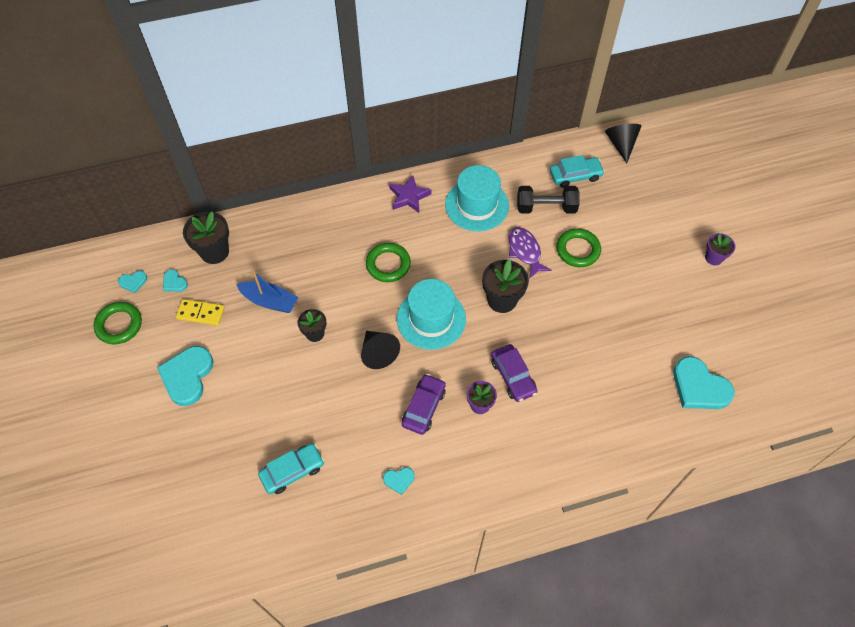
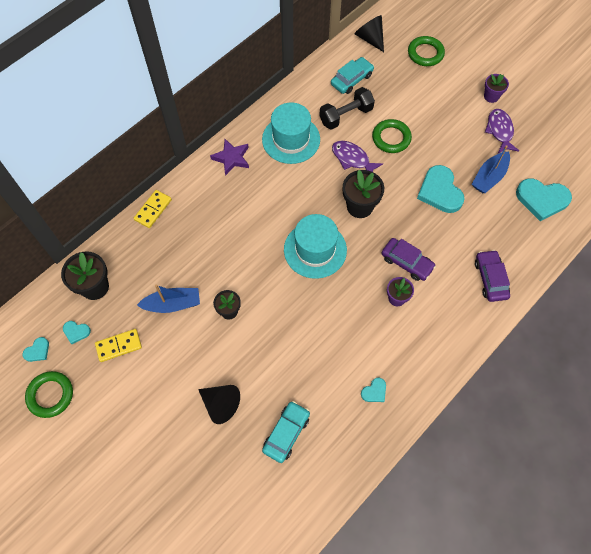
camera: 30 degrees left, 5 degrees up
(187, 376) = (144, 405): turquoise heart -> turquoise heart (440, 191)
(308, 209) = (153, 210): none -> yellow domino
(378, 353) = (291, 299): black cone -> black cone (221, 404)
(388, 264) = (251, 223): green ring -> green ring (425, 53)
(424, 407) = (356, 323): purple car -> purple car (490, 279)
(656, 337) = (489, 177): none -> blue boat
(699, 296) = (500, 131): none -> purple fish

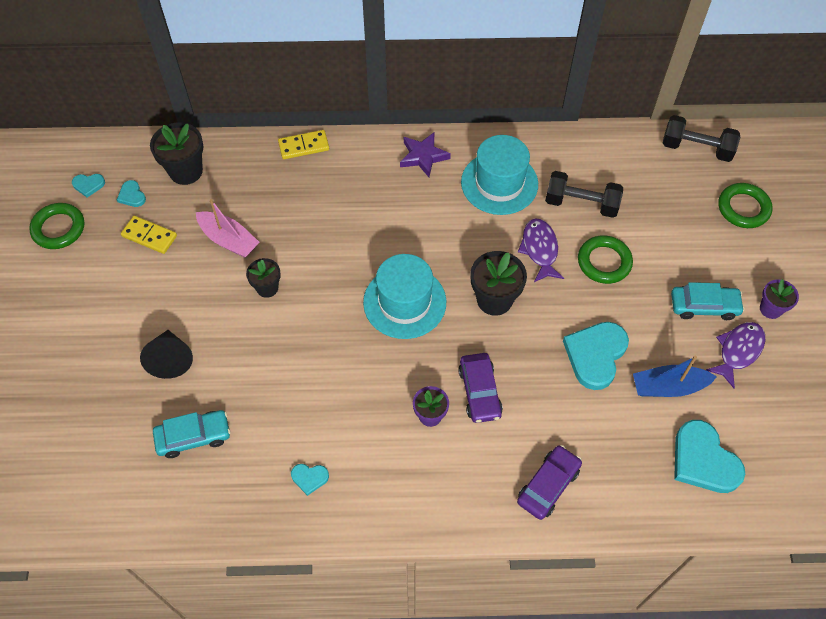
camera: 45 degrees right, 5 degrees down
(172, 304) = (228, 240): blue boat -> pink boat
(351, 80) = (628, 174): turquoise car -> turquoise car (704, 306)
(370, 38) = (696, 148): black cone -> black dumbbell

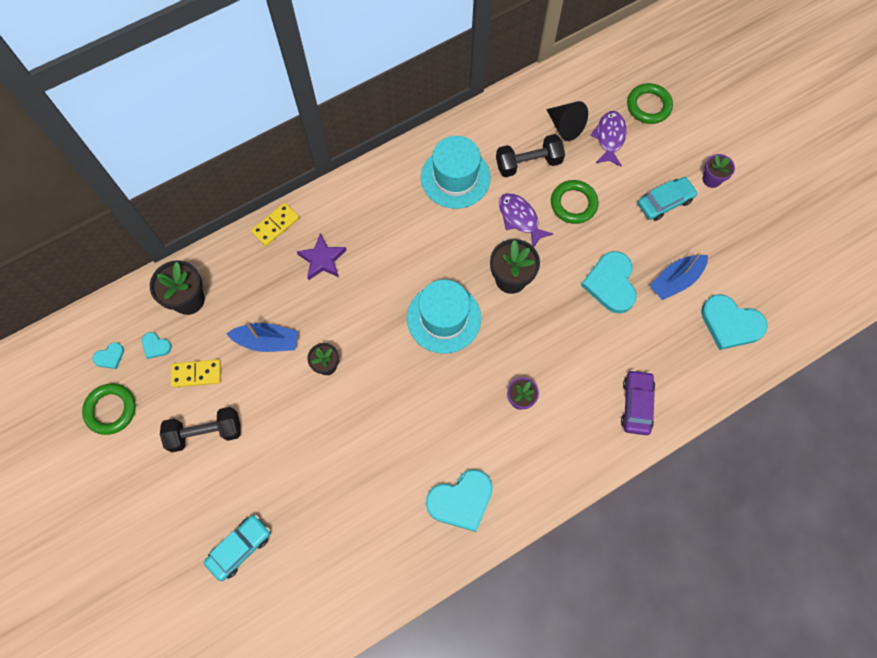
camera: 30 degrees left, 10 degrees up
(171, 359) = (288, 469): black cone -> black cone (565, 126)
(193, 437) = (350, 521): turquoise car -> turquoise car (240, 548)
(228, 240) = (267, 341): pink boat -> blue boat
(309, 478) = (461, 500): turquoise heart -> turquoise heart, size x2.10
(423, 156) = (380, 185): purple star -> purple star (322, 259)
(479, 392) = (544, 360): purple car -> none
(696, 148) = (587, 72): black dumbbell -> black dumbbell (205, 433)
(738, 351) = (707, 225): purple fish -> purple fish (609, 138)

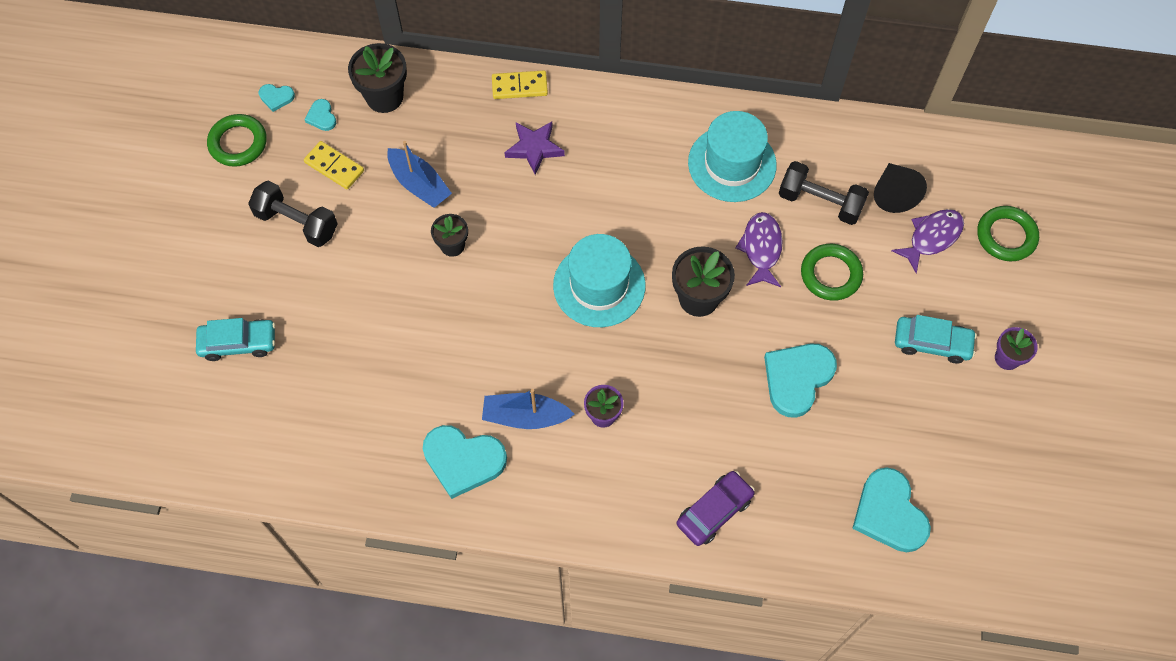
camera: 40 degrees right, 5 degrees down
(676, 280) = (870, 427): blue boat -> blue boat (525, 416)

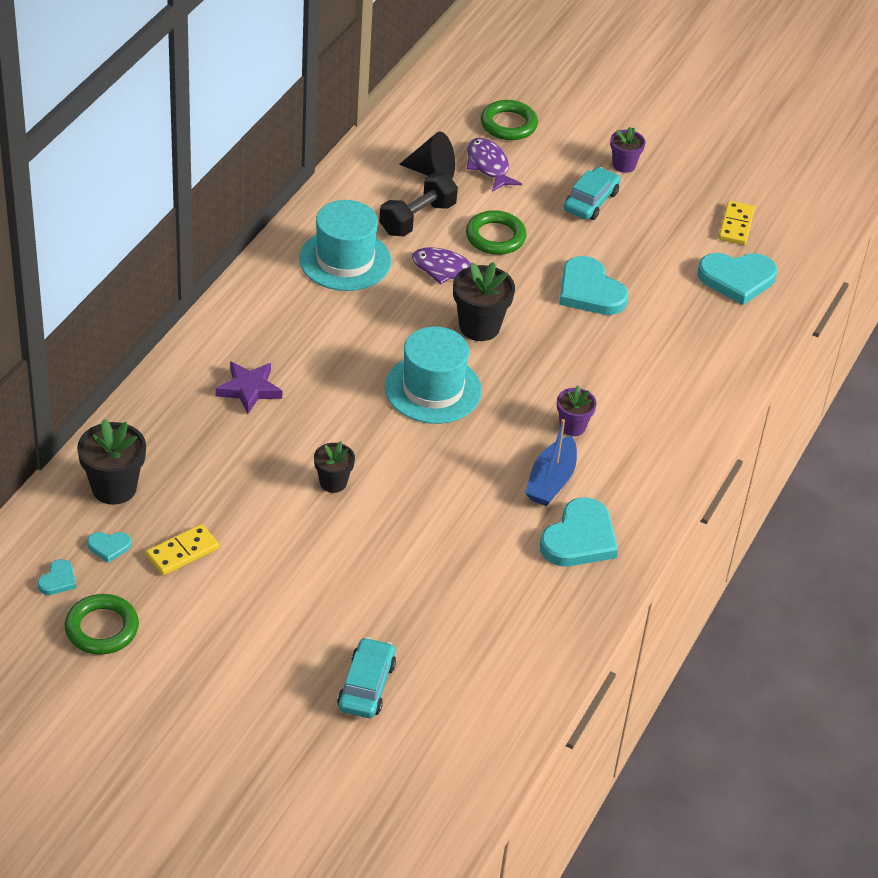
camera: 75 degrees left, 20 degrees down
(297, 223) = (238, 601): black dumbbell -> none
(419, 184) = (244, 489): blue boat -> none
(519, 87) = (166, 379): yellow domino -> yellow domino (736, 225)
(714, 511) = (696, 382): purple car -> none

